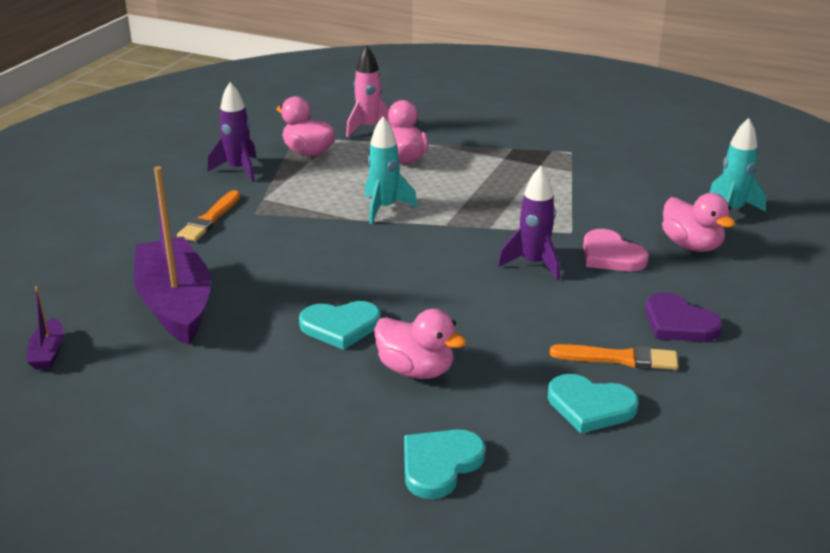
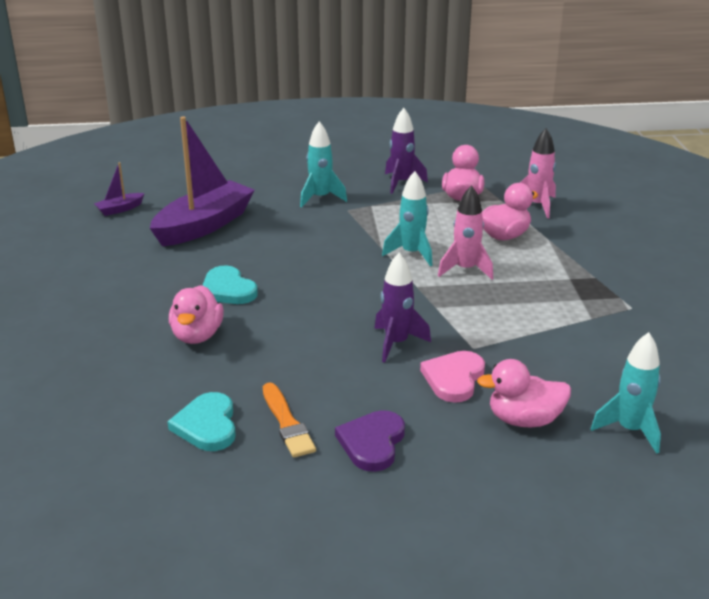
camera: 60 degrees right, 0 degrees up
(210, 219) = (320, 198): orange brush -> turquoise rocket
(439, 464) = (92, 378): turquoise heart -> none
(442, 194) = (465, 270): none -> pink rocket
(691, 245) = (524, 420): pink duck -> pink duck turned 60 degrees clockwise

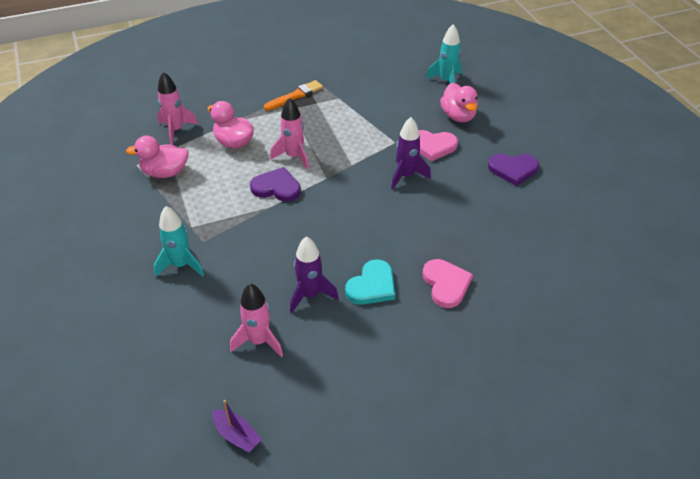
camera: 105 degrees left, 15 degrees up
(197, 335) = (446, 284): pink duck -> pink heart
(204, 225) = (259, 341): purple boat -> pink rocket
(207, 425) = (542, 246): turquoise heart -> none
(287, 423) = (517, 209): orange brush -> orange brush (295, 96)
(401, 183) = (139, 214): purple rocket -> purple rocket (310, 295)
(411, 253) = (276, 187): turquoise rocket -> purple heart

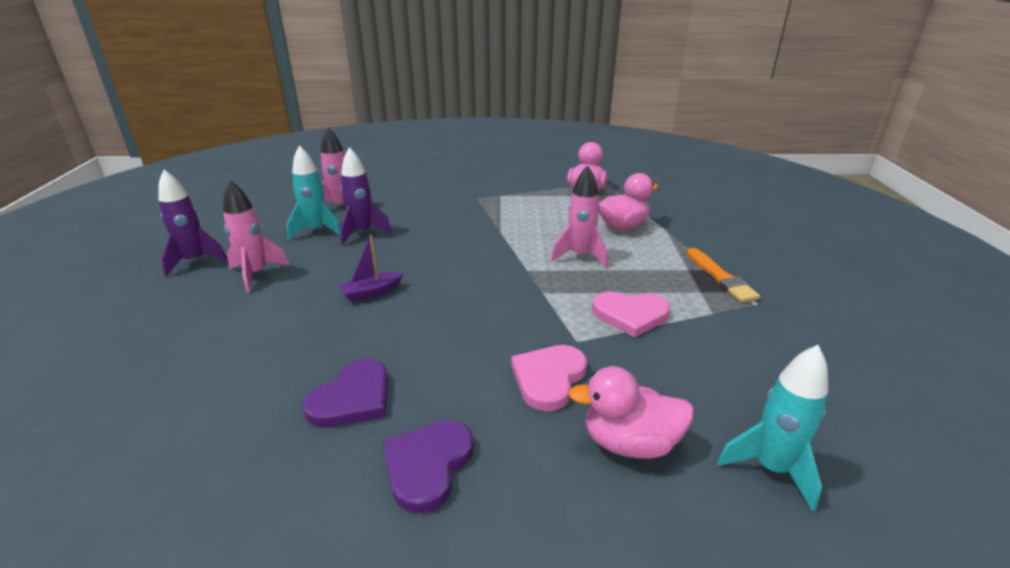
camera: 110 degrees right, 15 degrees down
(176, 130) = (656, 201): pink rocket -> pink rocket (256, 274)
(181, 265) = (456, 188): turquoise rocket -> turquoise rocket (316, 230)
(236, 435) = (274, 190): purple boat -> purple boat (371, 292)
(276, 187) = (528, 238): purple heart -> purple heart (352, 398)
(372, 286) = (335, 265): turquoise heart -> none
(406, 176) = (491, 331): purple rocket -> purple rocket (195, 261)
(446, 284) = (281, 311): pink heart -> pink heart (630, 315)

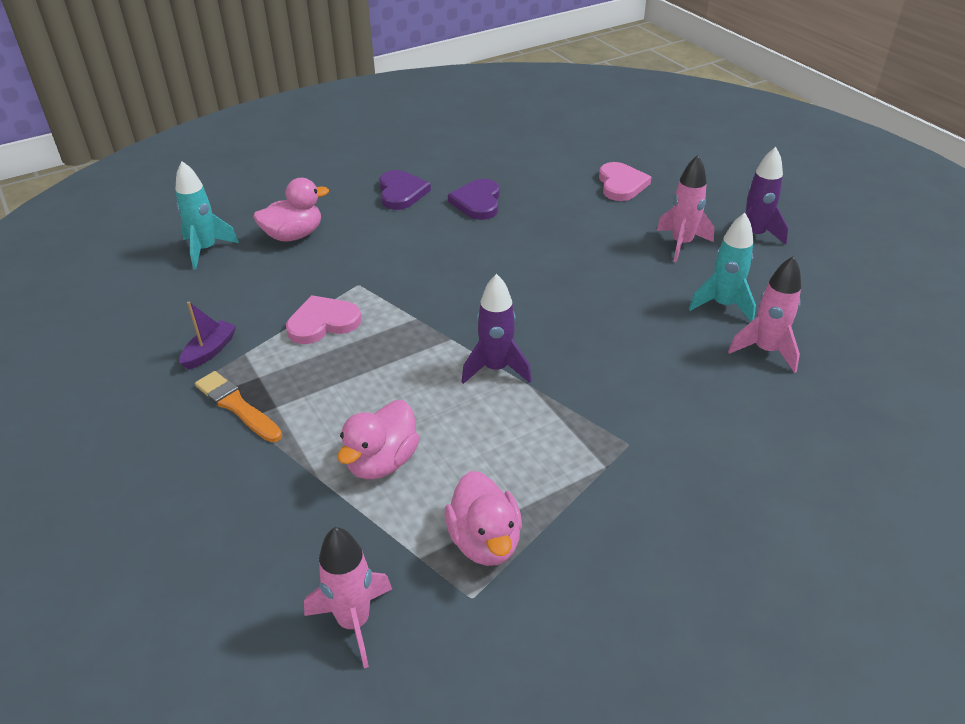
camera: 150 degrees right, 10 degrees up
(362, 233) = (673, 321): purple rocket -> purple rocket (496, 369)
(371, 292) = (563, 264): purple boat -> purple boat (210, 351)
(548, 378) = (363, 251): pink heart -> pink heart (621, 184)
(580, 256) = (408, 380): pink rocket -> pink rocket (354, 622)

